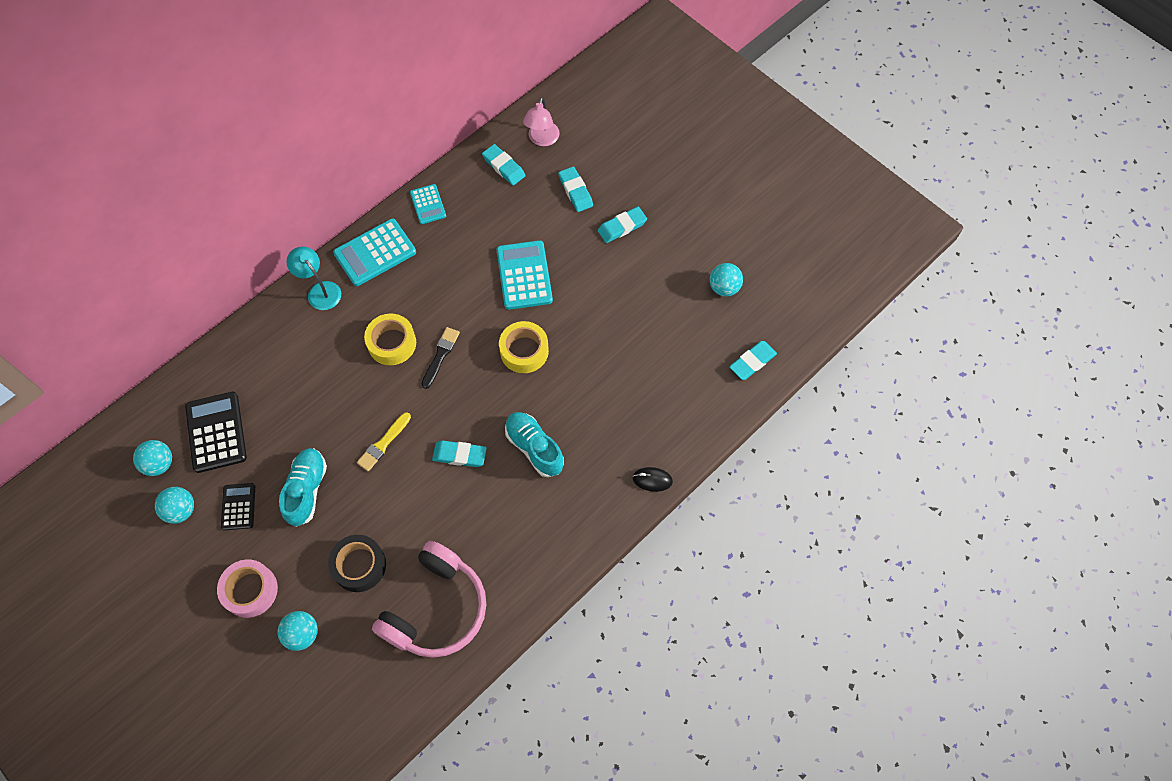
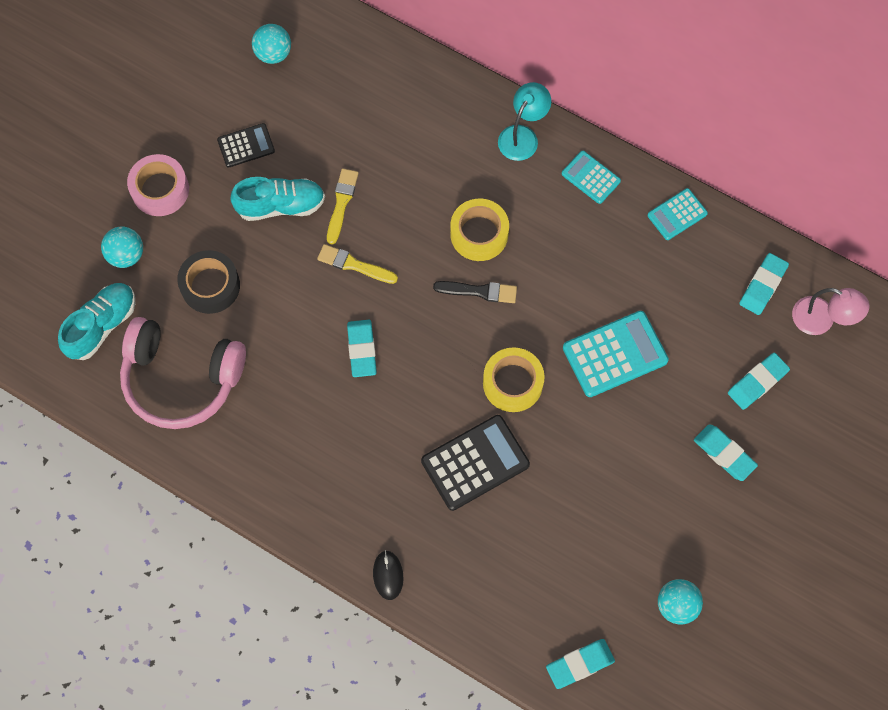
camera: 75 degrees right, 5 degrees up
(181, 510) = (229, 93): turquoise ball -> none
(216, 432) = (322, 94): black calculator -> black calculator (475, 463)
(324, 440) = (341, 203): none -> yellow brush
(375, 253) = (590, 177): turquoise calculator -> turquoise calculator, size x0.59
(534, 448) = (392, 429): turquoise shoe -> turquoise shoe (102, 325)
(542, 139) = (821, 320): pink lamp -> pink lamp turned 150 degrees counterclockwise
(752, 362) = (580, 664): turquoise eraser -> turquoise eraser turned 60 degrees counterclockwise

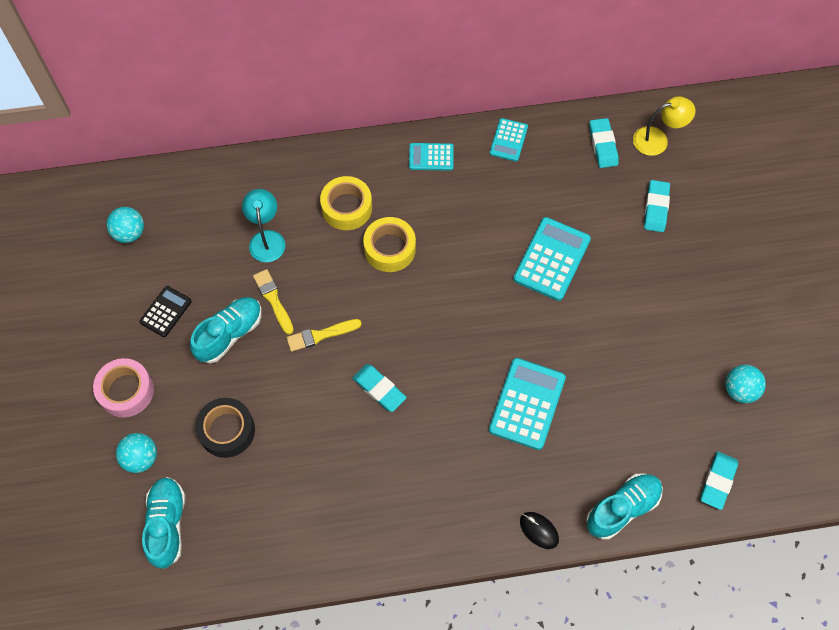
camera: 40 degrees left, 5 degrees down
(182, 378) = (264, 514): pink headphones -> none
(474, 617) = (622, 508): none -> turquoise shoe
(475, 463) = (527, 404): black calculator -> turquoise calculator
(479, 291) = (424, 287): black brush -> none
(512, 383) = (503, 330): yellow tape -> yellow tape (347, 208)
(522, 136) = (360, 163): turquoise lamp -> turquoise lamp (266, 239)
(724, 454) = (678, 269): turquoise eraser -> none
(821, 320) = (657, 140): pink lamp -> yellow lamp

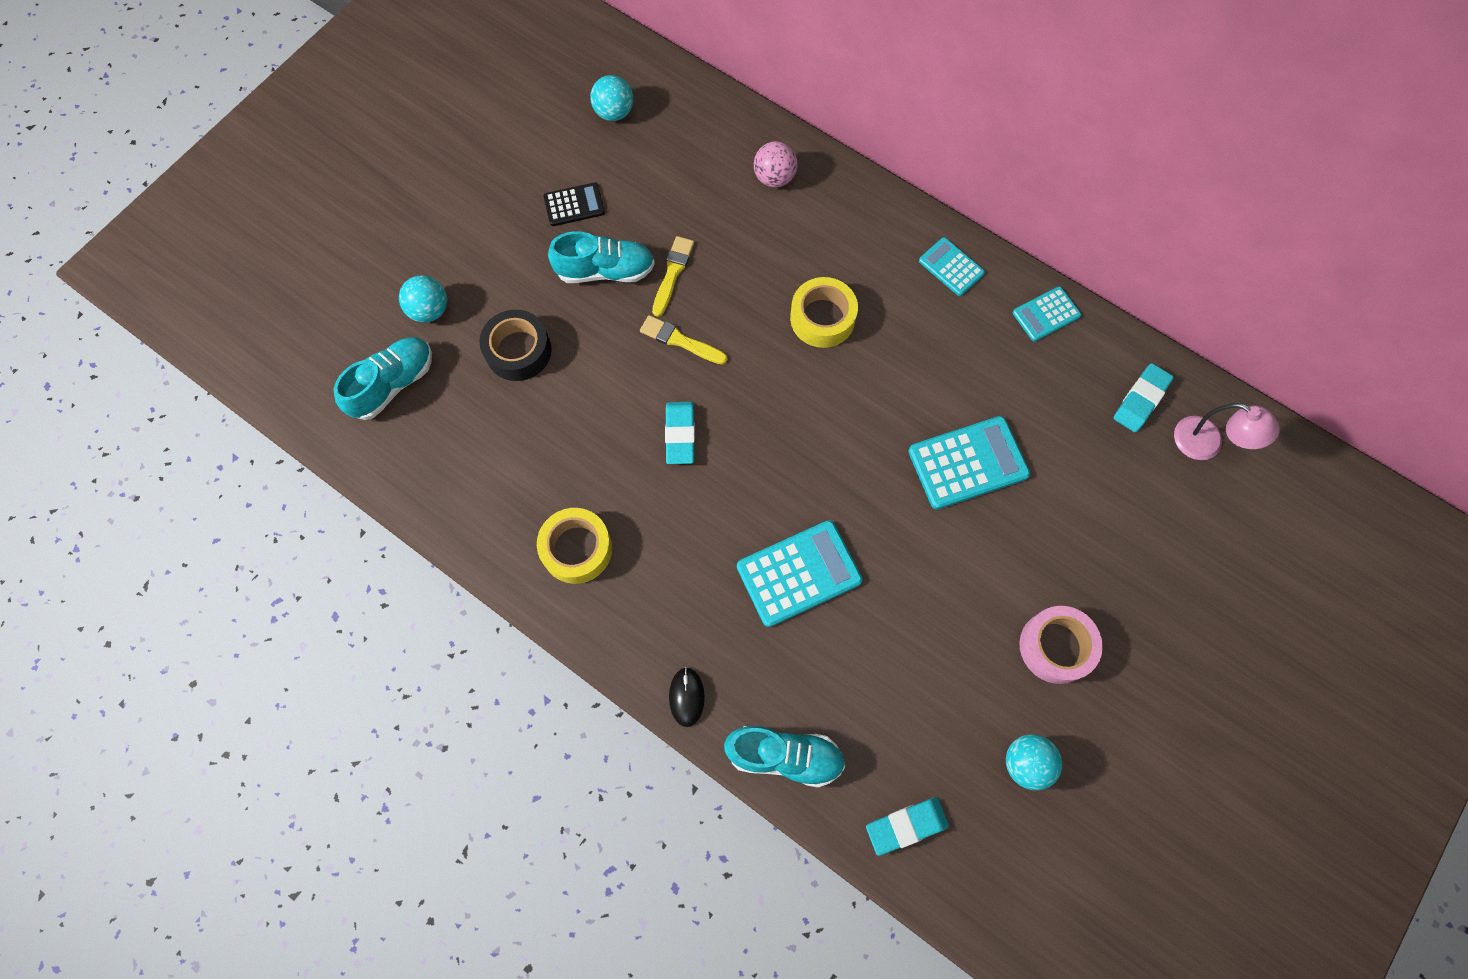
camera: 45 degrees right, 5 degrees up
(126, 391) = (475, 244): pink tape -> pink tape (1056, 647)
(266, 239) = (722, 215): turquoise lamp -> none
(275, 190) = (774, 178): none -> pink ball
(347, 208) = (822, 247): yellow tape -> yellow tape (577, 549)
(656, 208) = (1131, 508): turquoise eraser -> none
(657, 140) = (1207, 444): yellow lamp -> pink lamp

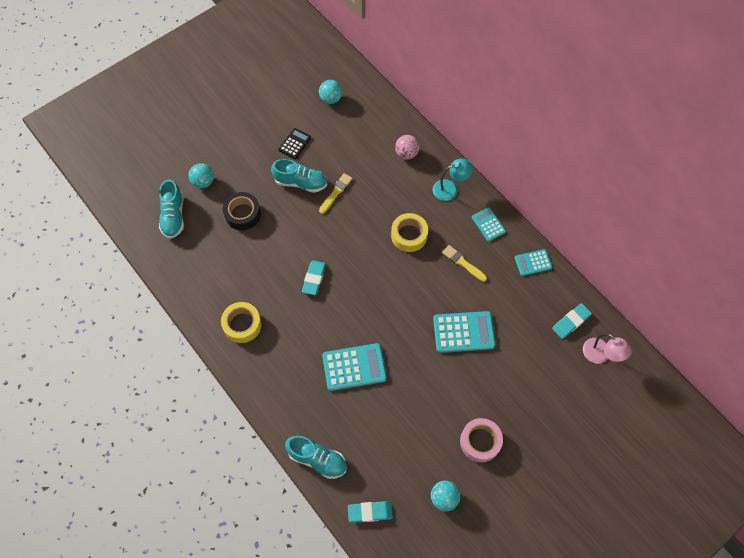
camera: 15 degrees right, 5 degrees down
(393, 384) = (173, 216): turquoise shoe -> turquoise shoe turned 120 degrees clockwise
(574, 205) = (295, 144): black calculator -> black calculator turned 60 degrees counterclockwise
(680, 340) = (329, 229): yellow brush -> yellow brush (463, 263)
(686, 697) = (276, 415): black mouse -> none
(867, 221) = (450, 188): none -> turquoise lamp

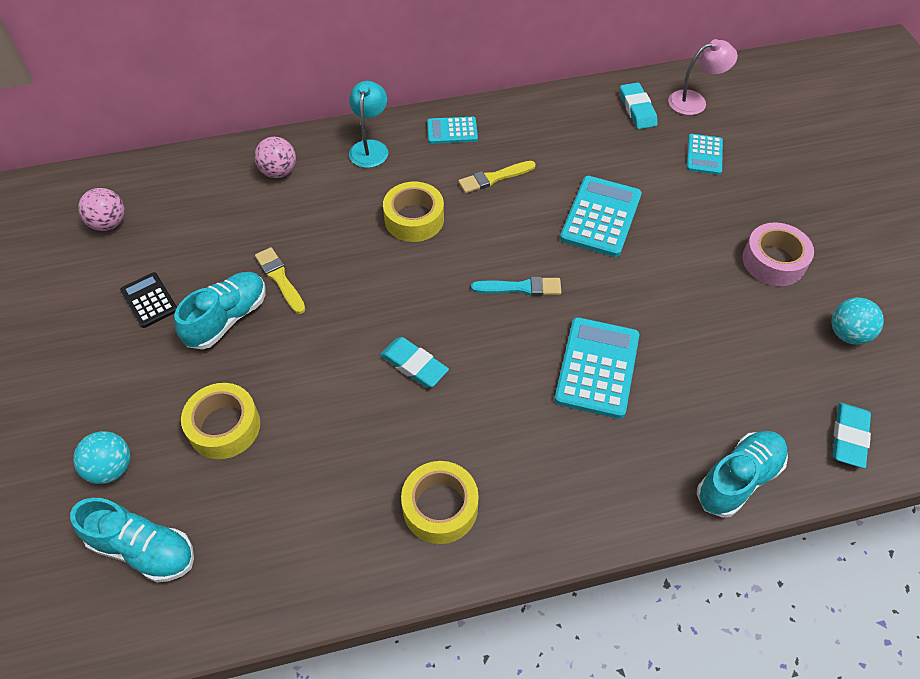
camera: 65 degrees left, 10 degrees down
(243, 214) = (224, 427): black tape -> yellow tape
(331, 99) = (109, 223): turquoise ball -> pink ball
(388, 309) = (520, 288): none -> turquoise brush
(533, 262) = (535, 111): turquoise calculator -> turquoise calculator (704, 155)

